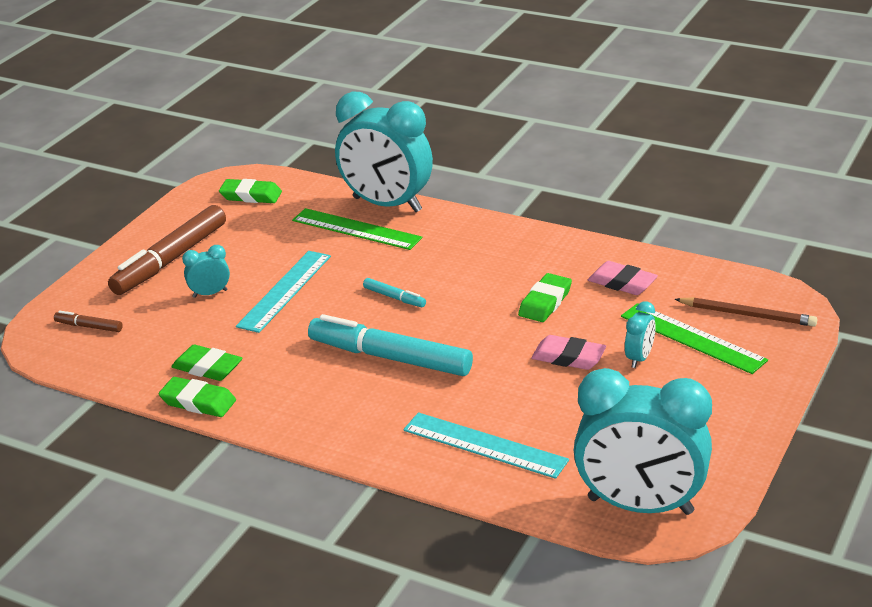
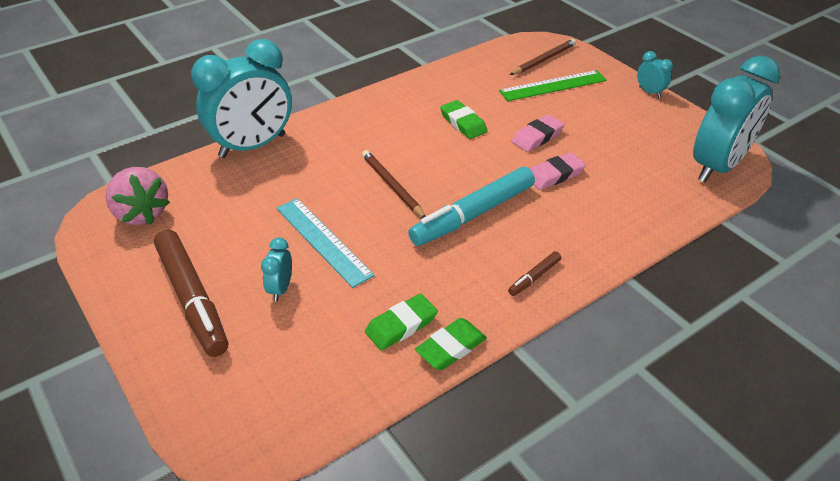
camera: 65 degrees left, 10 degrees up
(89, 326) = (252, 396): brown marker -> brown marker (534, 277)
(251, 195) = (141, 213): green eraser -> pink strawberry
(356, 229) = (271, 173): green ruler -> none
(394, 298) = (392, 186): turquoise marker -> brown pencil
(485, 445) = (616, 206): turquoise ruler -> none
(622, 283) = (468, 87): pink eraser -> pink eraser (555, 175)
(639, 358) = (560, 111): turquoise clock -> turquoise clock (649, 92)

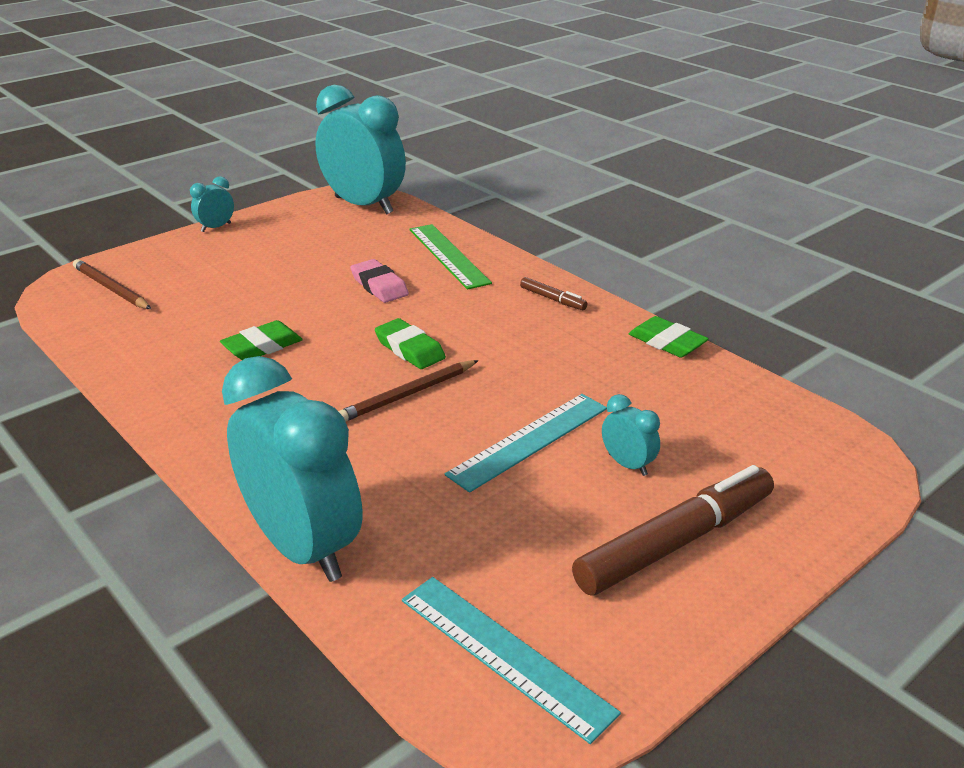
camera: 95 degrees left, 10 degrees down
(141, 213) = (504, 654): pink strawberry -> turquoise ruler
(280, 288) = (627, 464): turquoise clock -> turquoise clock turned 135 degrees counterclockwise
(401, 325) = (650, 372): green eraser -> green eraser (410, 349)
(473, 214) = (458, 335): turquoise marker -> none
(537, 137) = (301, 295): pink eraser -> none
(553, 86) = (183, 283): green ruler -> green ruler (448, 255)

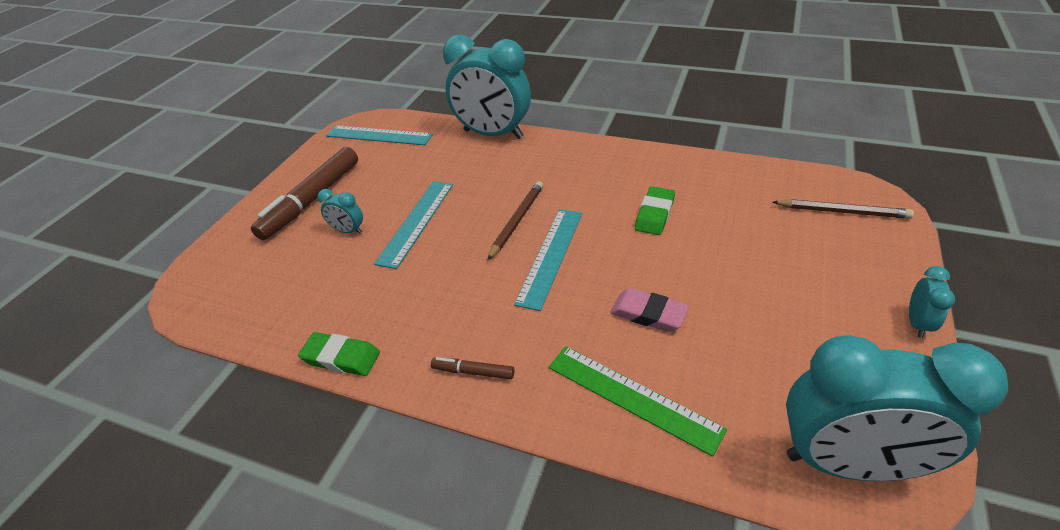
camera: 155 degrees right, 10 degrees up
(410, 349) = (551, 256): green eraser -> turquoise ruler

